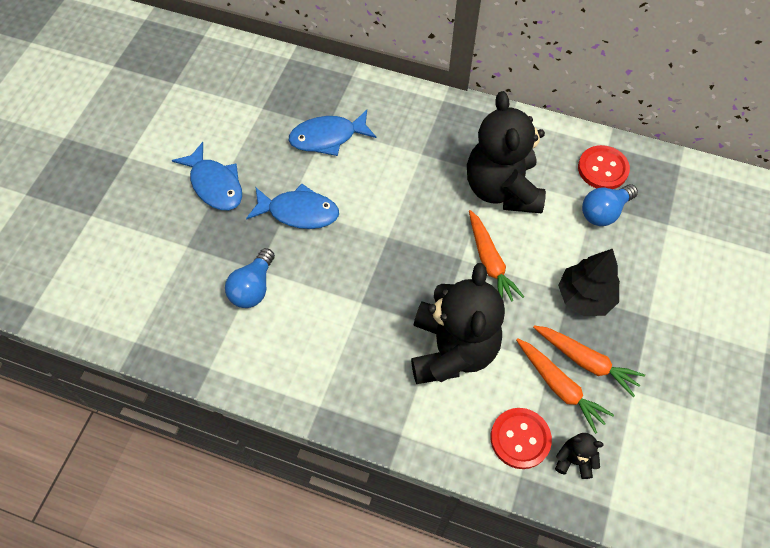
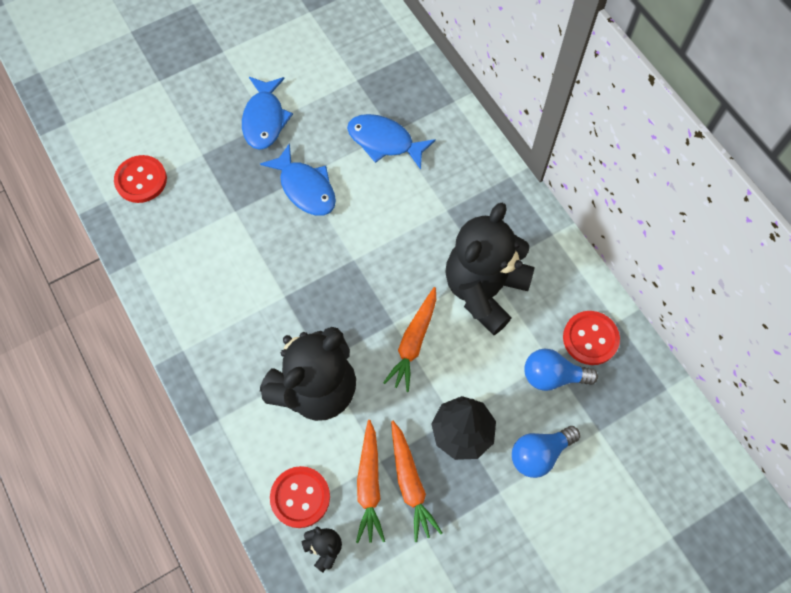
camera: 40 degrees right, 5 degrees up
(151, 303) = (141, 180): none -> red button
(253, 287) = (219, 223): blue light bulb -> blue light bulb (539, 454)

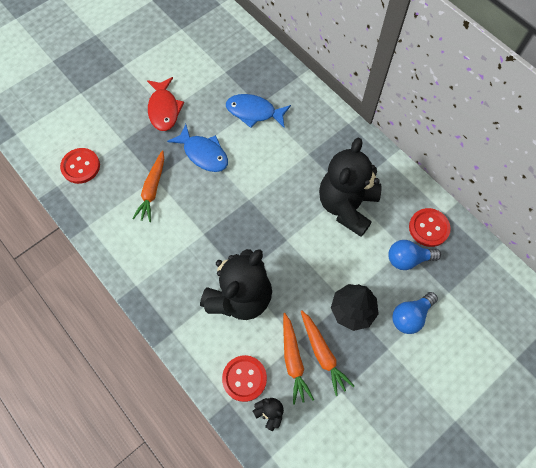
camera: 10 degrees left, 0 degrees up
(264, 119) = (164, 109): blue fish -> red fish
(413, 342) = (304, 251): orange carrot -> orange carrot (152, 190)

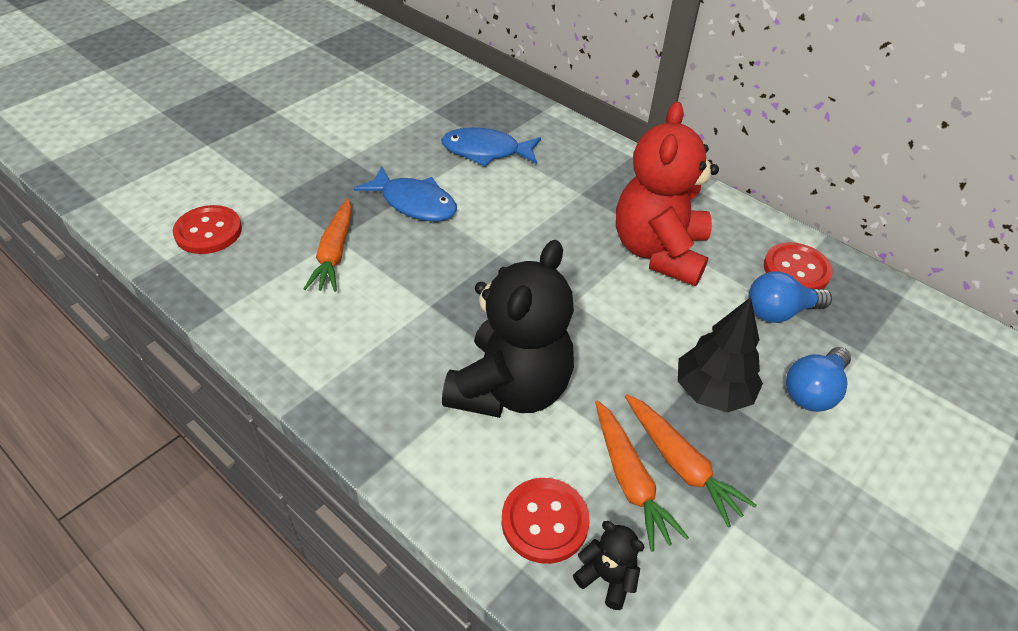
camera: 10 degrees left, 20 degrees down
(164, 109) = (344, 156): red fish -> none
(347, 206) = (659, 251): black teddy bear -> red teddy bear

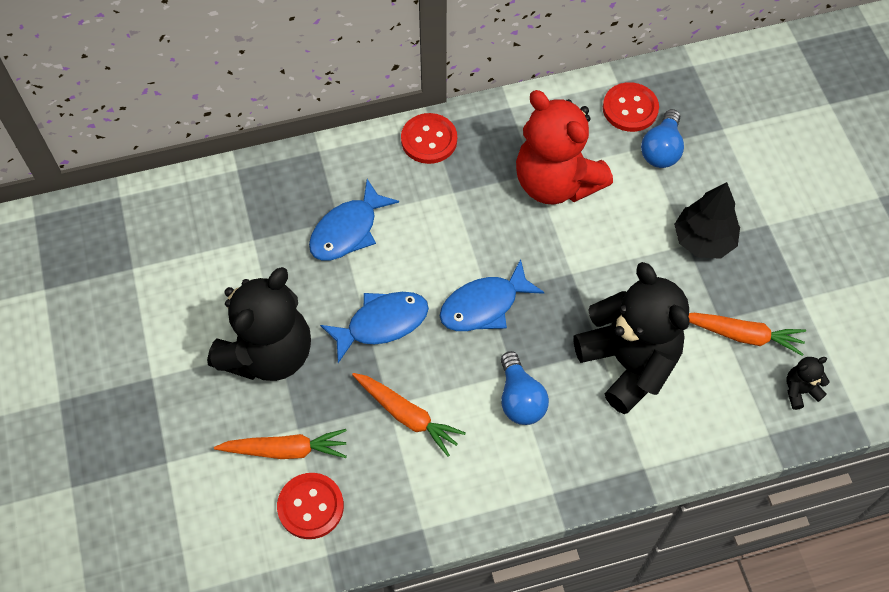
camera: 55 degrees left, 15 degrees up
(338, 155) = (268, 353): none -> black teddy bear
(485, 257) = (484, 305): none -> blue fish
(544, 521) = (744, 402): red button -> red button (429, 140)
(680, 464) = (747, 298): orange carrot -> orange carrot (285, 450)
(813, 391) = (736, 182): blue light bulb -> blue light bulb (520, 399)

